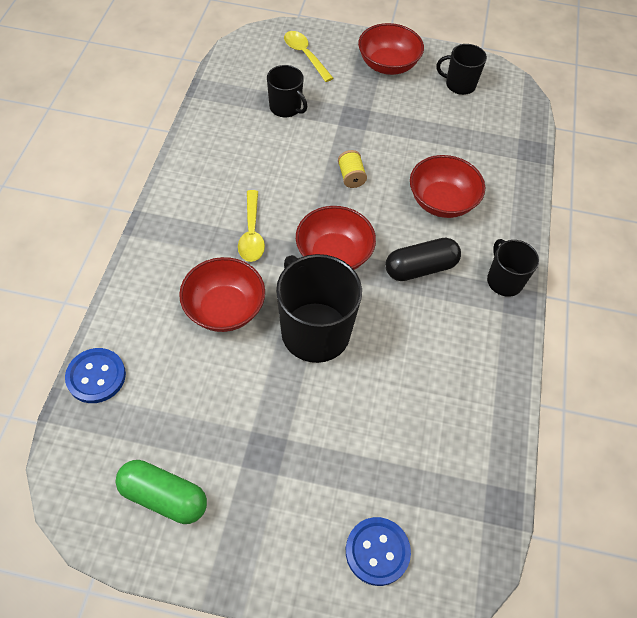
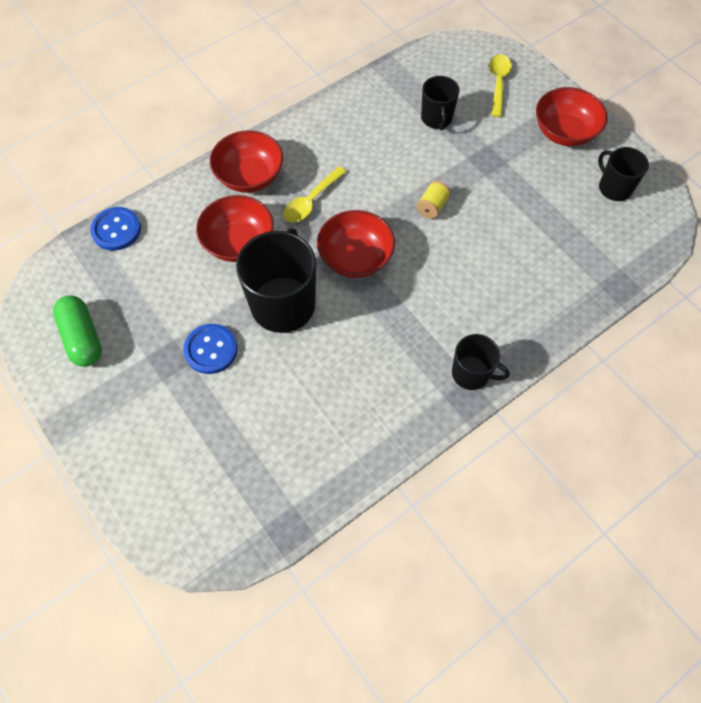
camera: 45 degrees right, 5 degrees up
(377, 551) = (172, 483): blue button -> blue button (211, 349)
(420, 268) = (412, 315): black capsule -> none
(441, 201) = (487, 275): red bowl -> red bowl (249, 176)
(504, 281) = (471, 373): black mug -> black mug turned 90 degrees clockwise

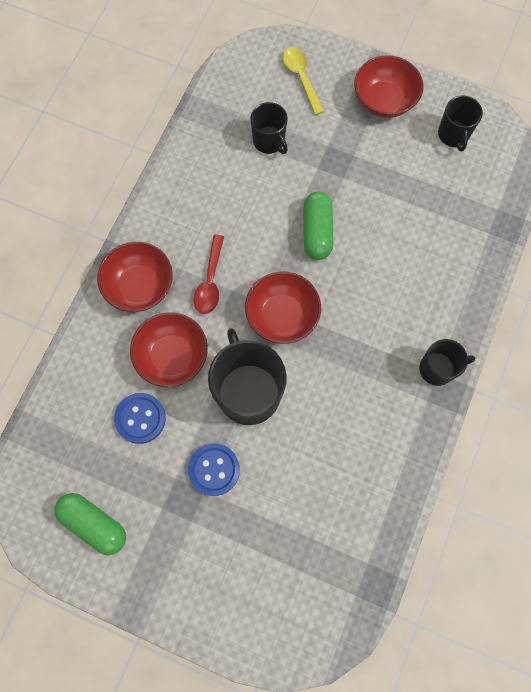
camera: 30 degrees left, 10 degrees up
(116, 230) = (53, 404): blue button -> blue button (140, 418)
(311, 201) = (210, 281): yellow spoon -> red spoon
(432, 207) = (317, 231): yellow spool -> green capsule
(614, 188) = (453, 135): black mug -> black mug turned 120 degrees counterclockwise

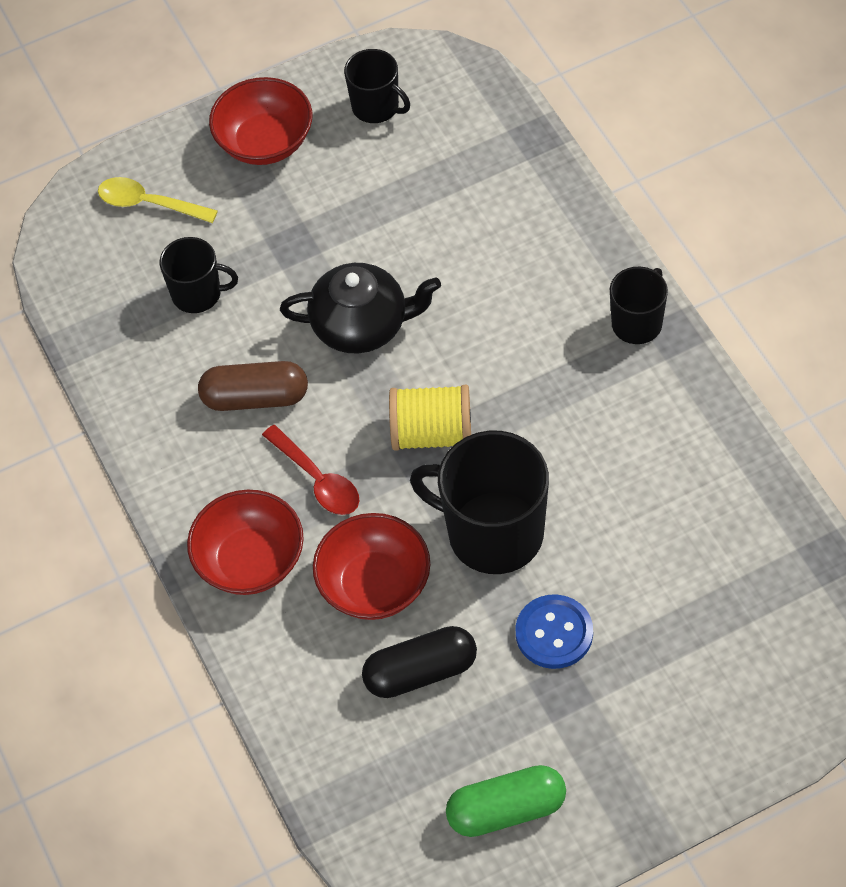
camera: 45 degrees left, 15 degrees down
(140, 418) = (420, 672): blue button -> black capsule
(233, 215) = (255, 397): none -> brown capsule
(282, 316) = (432, 433): red bowl -> yellow spool
(317, 231) = (362, 325): green capsule -> black teapot

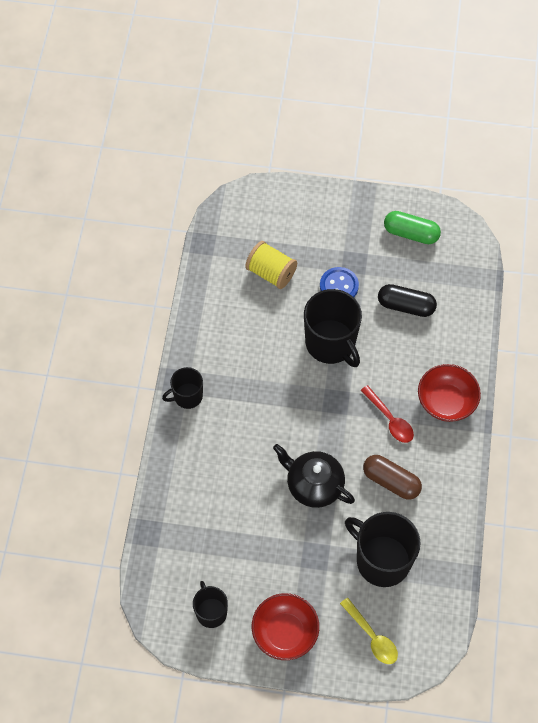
camera: 150 degrees left, 5 degrees up
(198, 294) = (381, 560): black mug -> black mug, size x1.78
(317, 479) = (390, 419): red spoon -> red spoon turned 150 degrees clockwise
(374, 584) = (399, 355): red bowl -> none
(432, 433) = (322, 407): yellow spool -> yellow spool (271, 273)

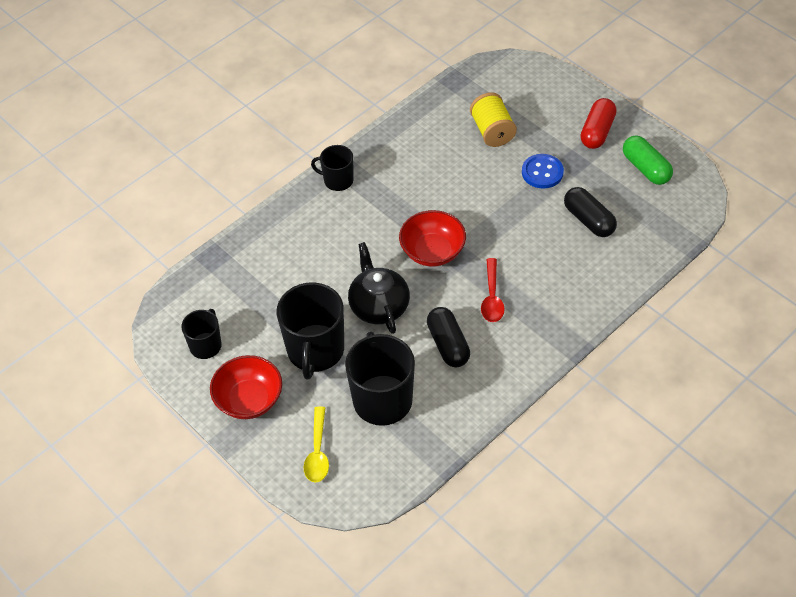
camera: 40 degrees right, 10 degrees down
(331, 343) = (494, 211): black mug -> black mug (315, 351)
(350, 223) = (597, 132): none -> red capsule
(391, 481) = (448, 344): brown capsule -> black capsule
(446, 402) = (556, 314): red bowl -> red bowl (432, 251)

